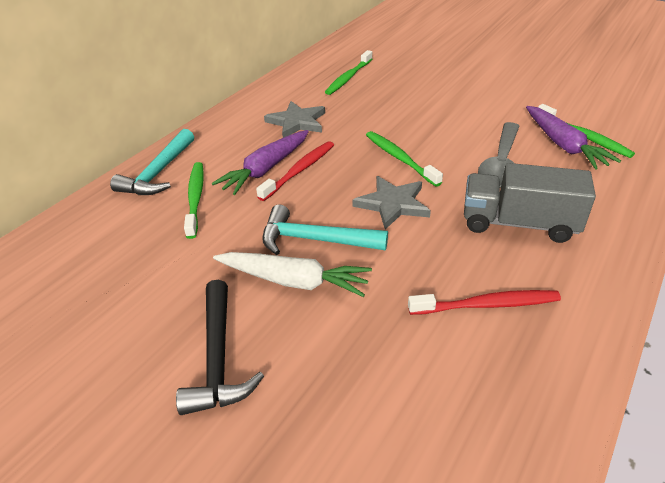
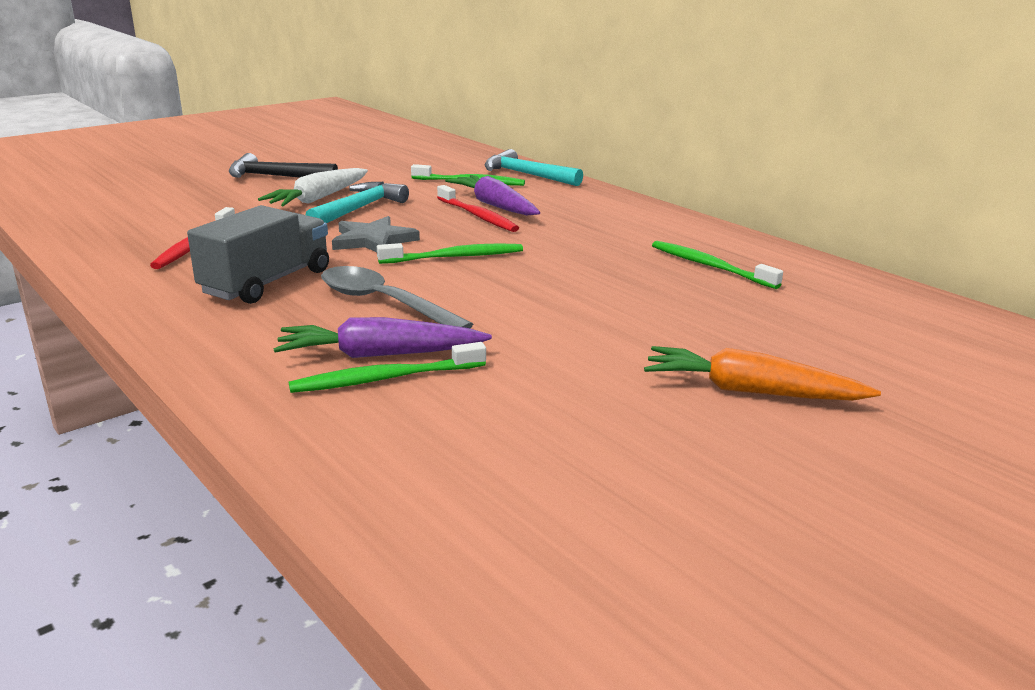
camera: 105 degrees right, 15 degrees down
(297, 122) = (587, 226): grey star -> none
(491, 59) = (751, 391): none -> orange carrot

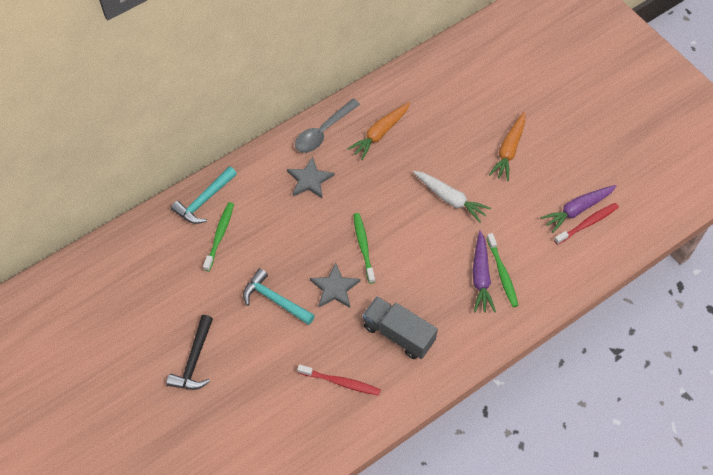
camera: 85 degrees left, 35 degrees up
(318, 198) = (250, 326): white carrot -> white carrot (450, 199)
(384, 303) = (425, 278): grey spoon -> grey spoon (323, 131)
(477, 216) = (293, 234): red toothbrush -> red toothbrush (587, 223)
(494, 205) = (273, 223): purple carrot -> purple carrot (577, 210)
(583, 223) = (310, 180): none -> grey star
(710, 266) = (380, 133): green toothbrush -> orange carrot

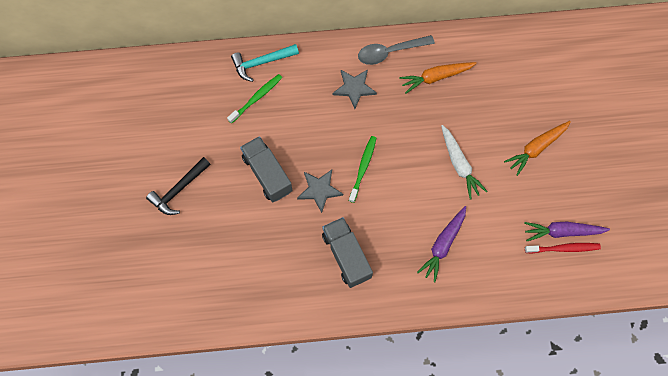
camera: 30 degrees right, 10 degrees up
(274, 300) = (267, 174): turquoise hammer -> grey truck
(340, 382) = (277, 269): red toothbrush -> none
(502, 273) = (462, 252): green toothbrush -> none

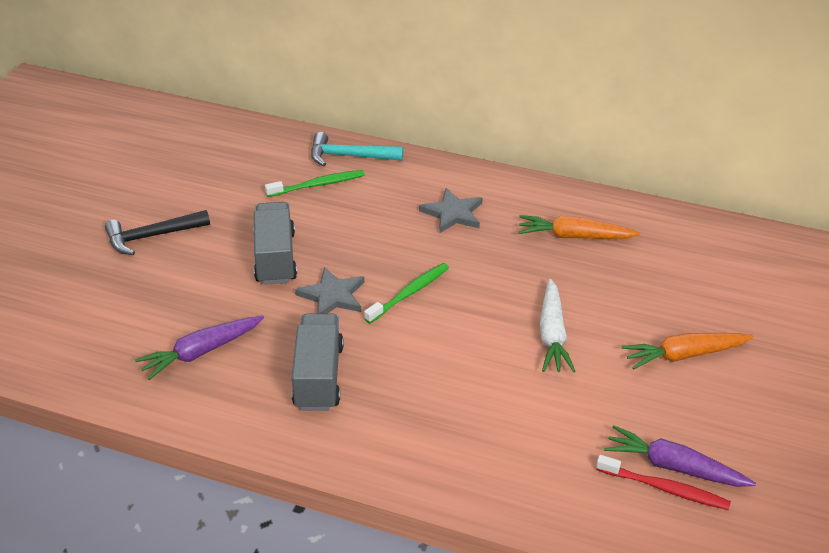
camera: 25 degrees right, 30 degrees down
(390, 52) = (526, 195): grey spoon -> none
(443, 245) = (470, 415): purple carrot -> purple carrot (201, 352)

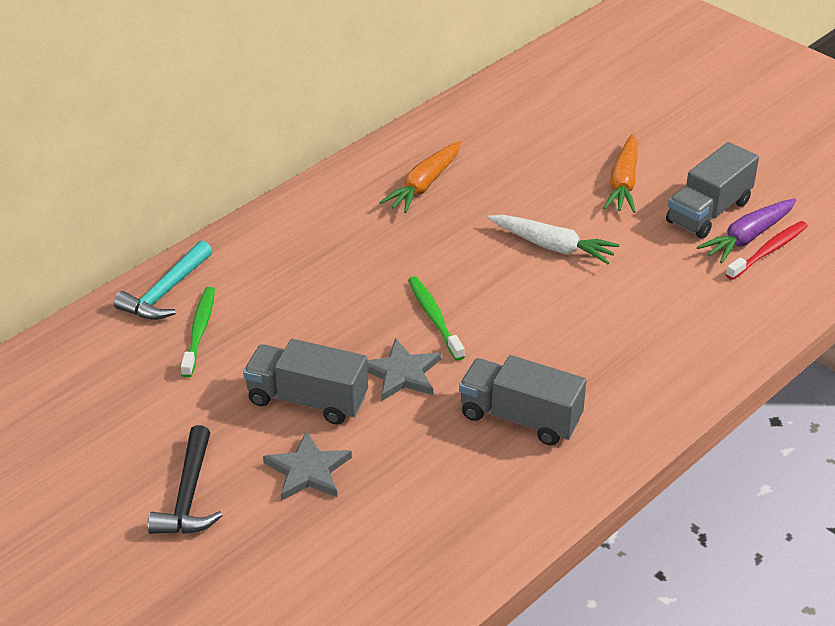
camera: 65 degrees left, 0 degrees up
(201, 352) = (428, 498): purple carrot -> none
(453, 213) = (329, 249): grey star -> grey star (308, 470)
(691, 427) = (708, 212): none -> grey truck

